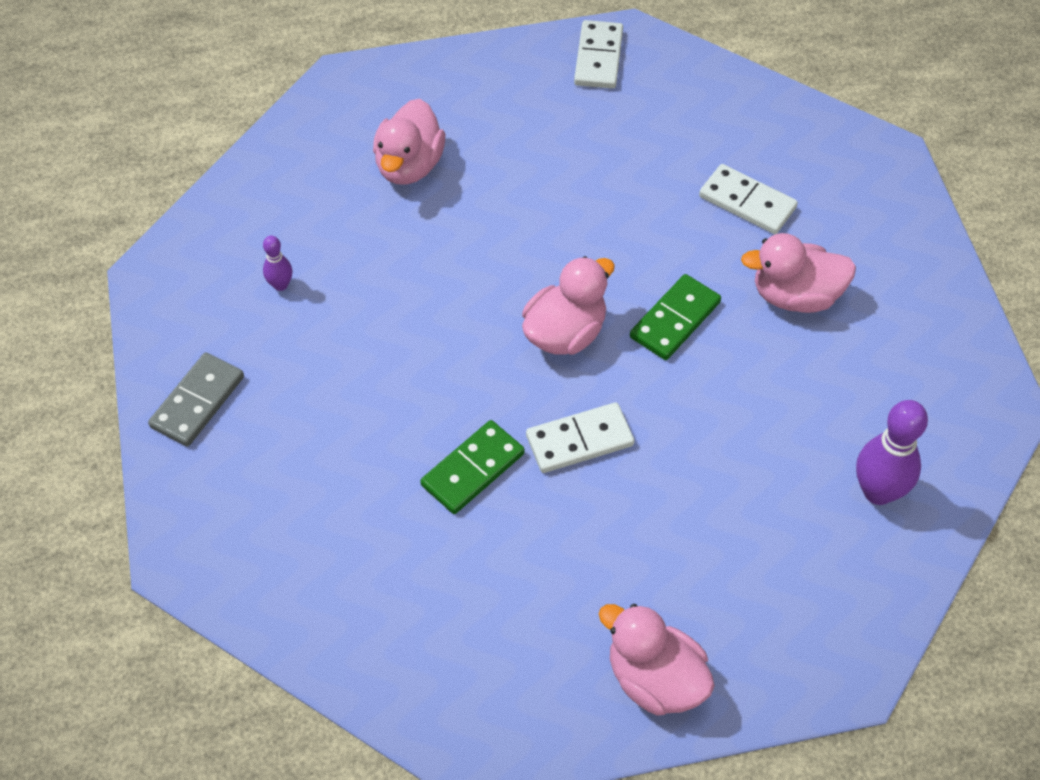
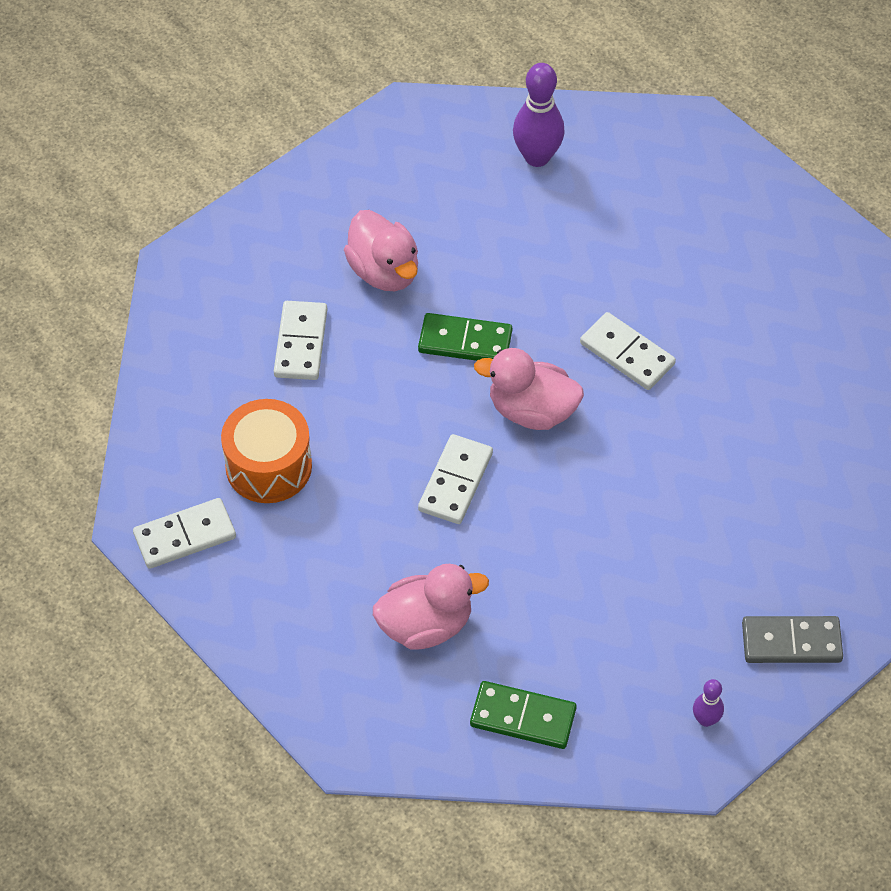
camera: 120 degrees left, 0 degrees up
(280, 285) = (631, 652): purple bowling pin -> purple bowling pin (705, 719)
(472, 469) = (705, 411): green domino -> green domino (523, 717)
(529, 244) = (455, 482): none -> white domino
(630, 131) = (268, 466): none -> orange drum
(655, 679) = (783, 225): pink duck -> none

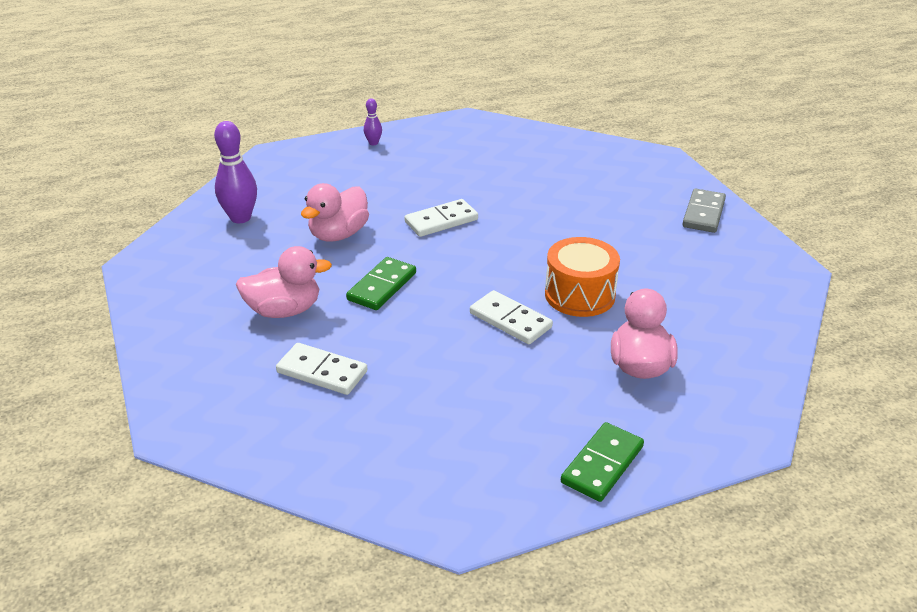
camera: 70 degrees left, 20 degrees down
(185, 536) = (489, 495): white domino -> none
(268, 466) = (440, 420): orange drum -> orange drum (579, 295)
(523, 717) = (739, 336): green domino -> green domino (602, 465)
(531, 410) = (465, 271): pink duck -> pink duck (338, 234)
(705, 719) = (757, 258): purple bowling pin -> purple bowling pin (373, 143)

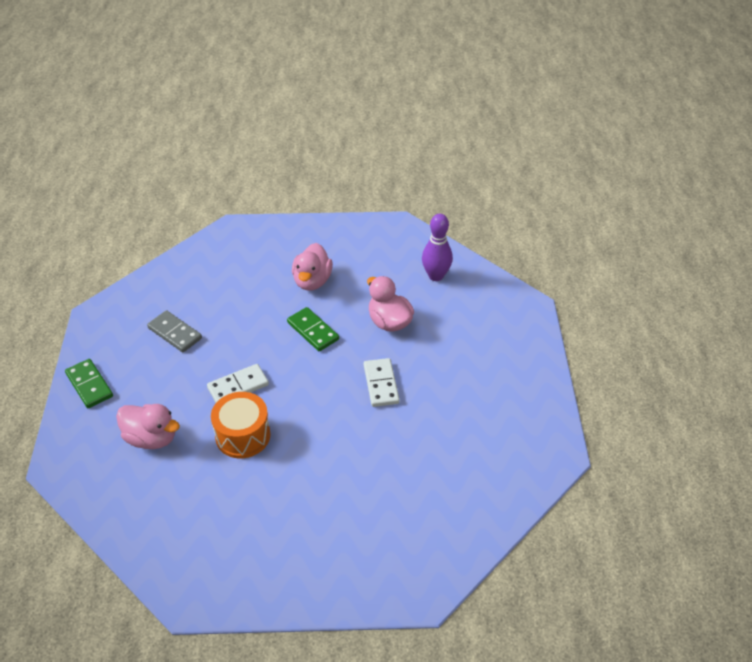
camera: 110 degrees right, 10 degrees up
(322, 372) = (243, 287): white domino -> none
(373, 143) = (530, 372): purple bowling pin -> none
(703, 213) = (306, 577): grey domino -> grey domino (175, 333)

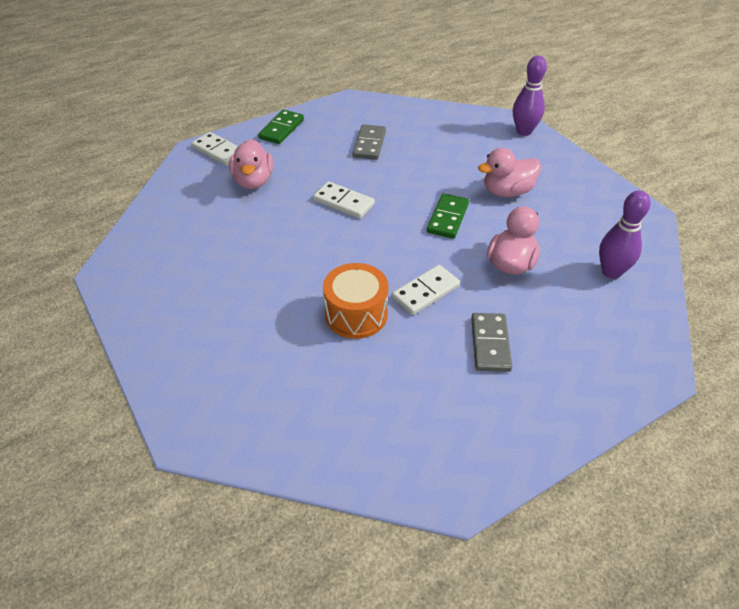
camera: 60 degrees right, 0 degrees up
(78, 448) = (218, 151): none -> white domino
(243, 435) = (293, 228): orange drum -> orange drum (356, 314)
(250, 231) = (524, 131): none -> purple bowling pin
(454, 374) = (490, 344): none -> grey domino

